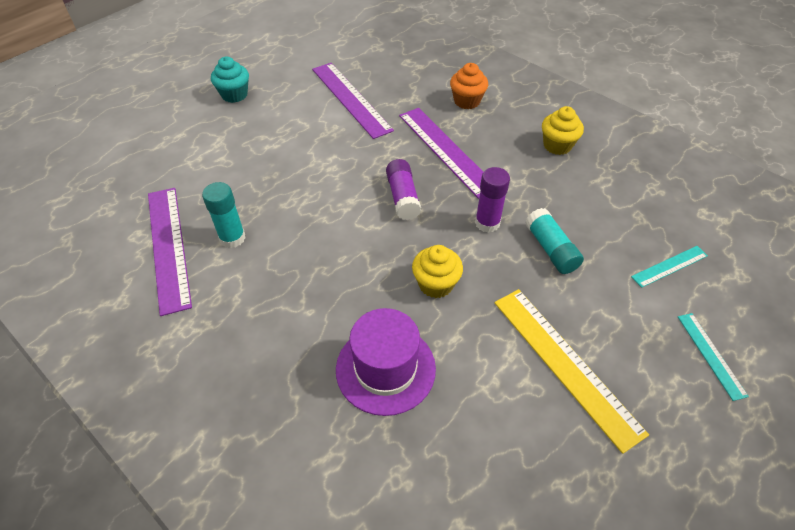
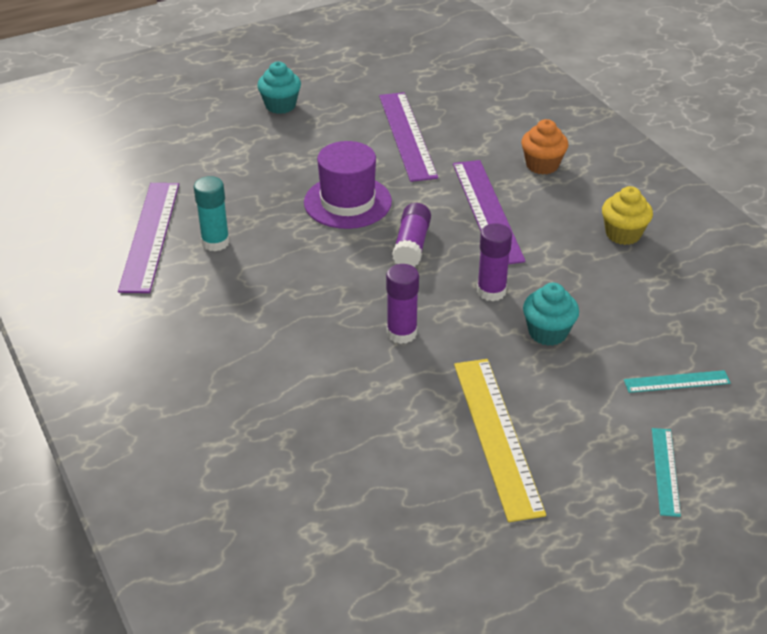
camera: 20 degrees right, 10 degrees down
(385, 368) = (310, 390): purple hat -> purple hat (347, 202)
(436, 284) = (401, 333): yellow cupcake -> purple glue stick
(550, 249) = (548, 332): turquoise glue stick -> turquoise cupcake

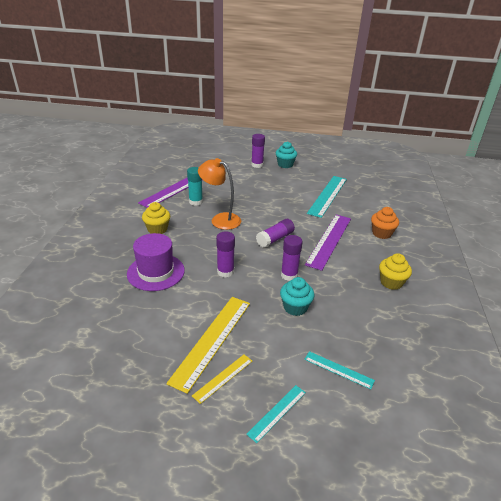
camera: 35 degrees right, 5 degrees down
(214, 321) = (157, 229): none -> yellow cupcake
(234, 126) = (257, 165): none -> purple glue stick
(293, 254) = (220, 219): none -> orange lamp
(347, 202) = (268, 210): purple hat -> purple hat (156, 272)
(407, 135) = (328, 195): purple ruler -> turquoise ruler
(564, 472) = (223, 378): none -> yellow ruler

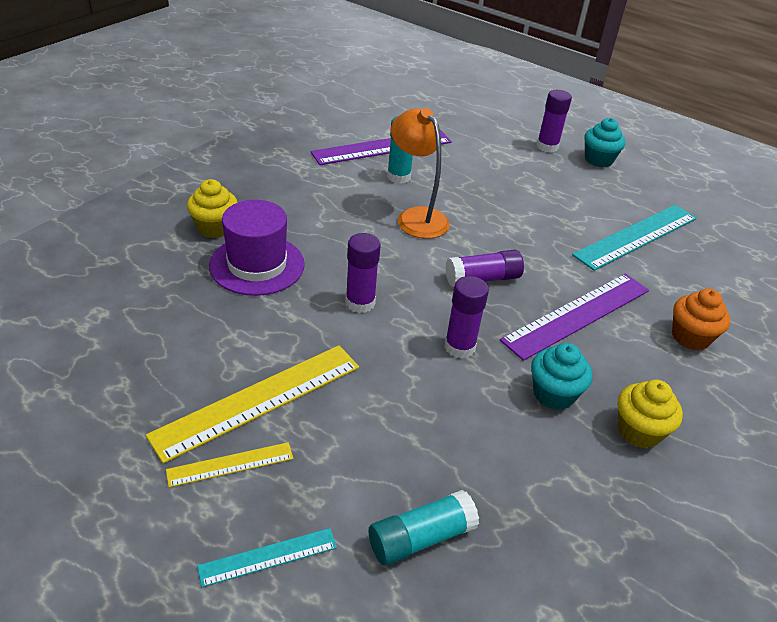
camera: 25 degrees right, 5 degrees up
(157, 229) = (308, 201): yellow cupcake -> yellow cupcake (214, 228)
(295, 307) = (428, 403): turquoise cupcake -> turquoise cupcake (553, 394)
(338, 370) = (420, 538): turquoise ruler -> turquoise glue stick

